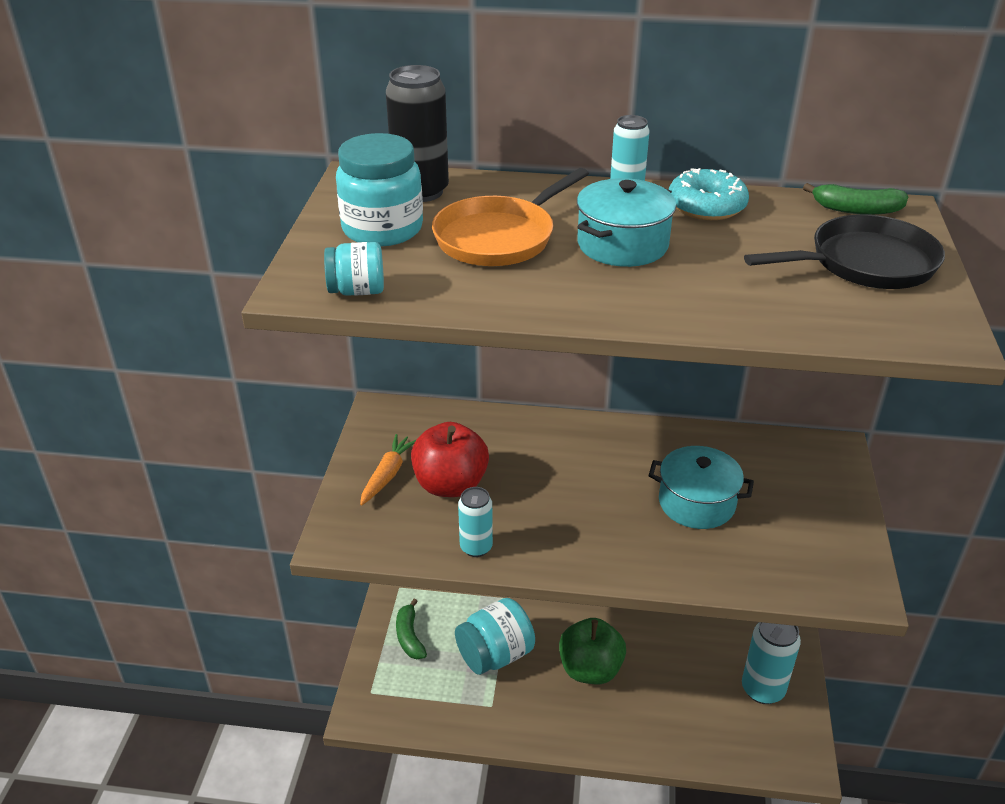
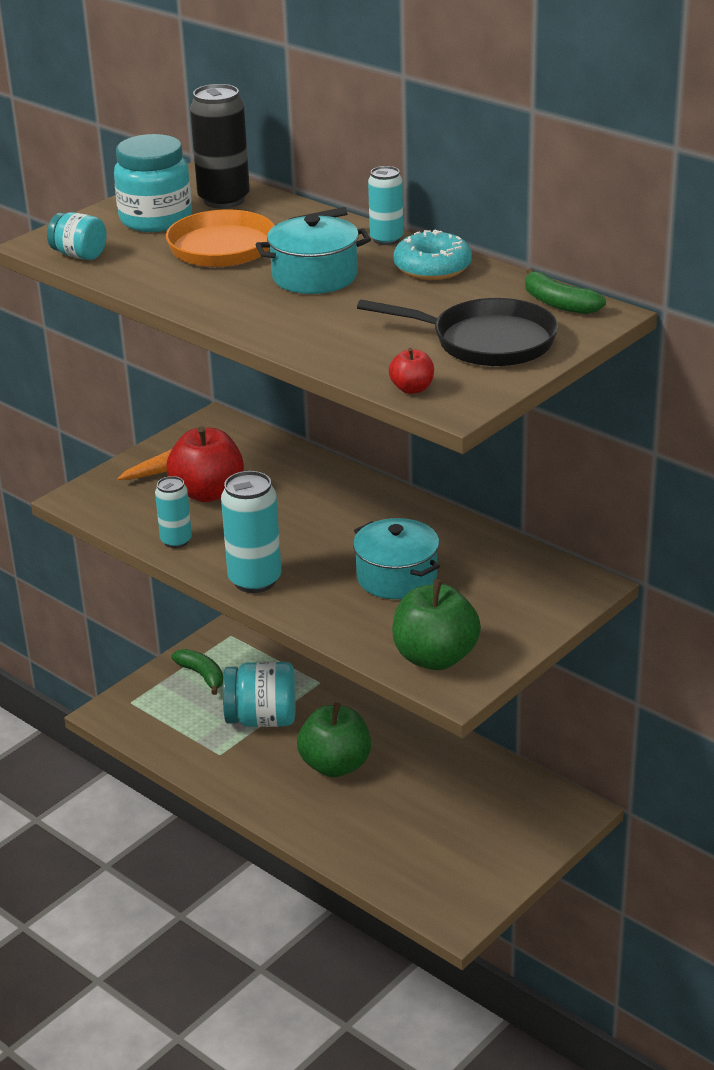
camera: 35 degrees right, 5 degrees down
(409, 636) = (202, 675): green banana -> green banana turned 120 degrees clockwise
(762, 689) = (483, 850): turquoise can -> turquoise can (255, 580)
(814, 568) = (435, 657): none -> green apple
(889, 333) = (412, 389): none -> red apple

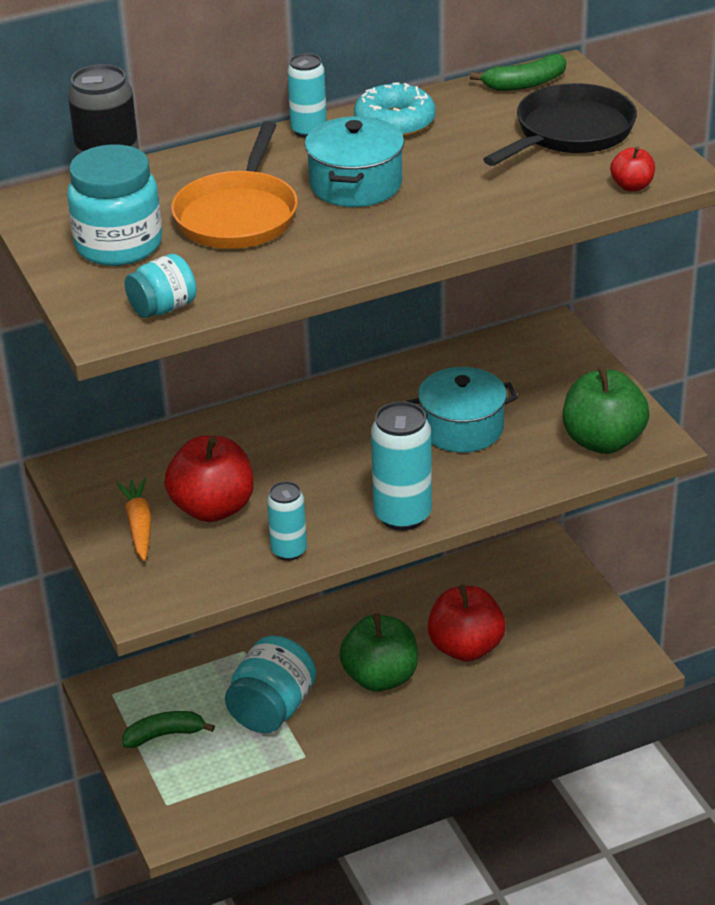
camera: 65 degrees left, 5 degrees up
(405, 803) = (466, 647): none -> red apple

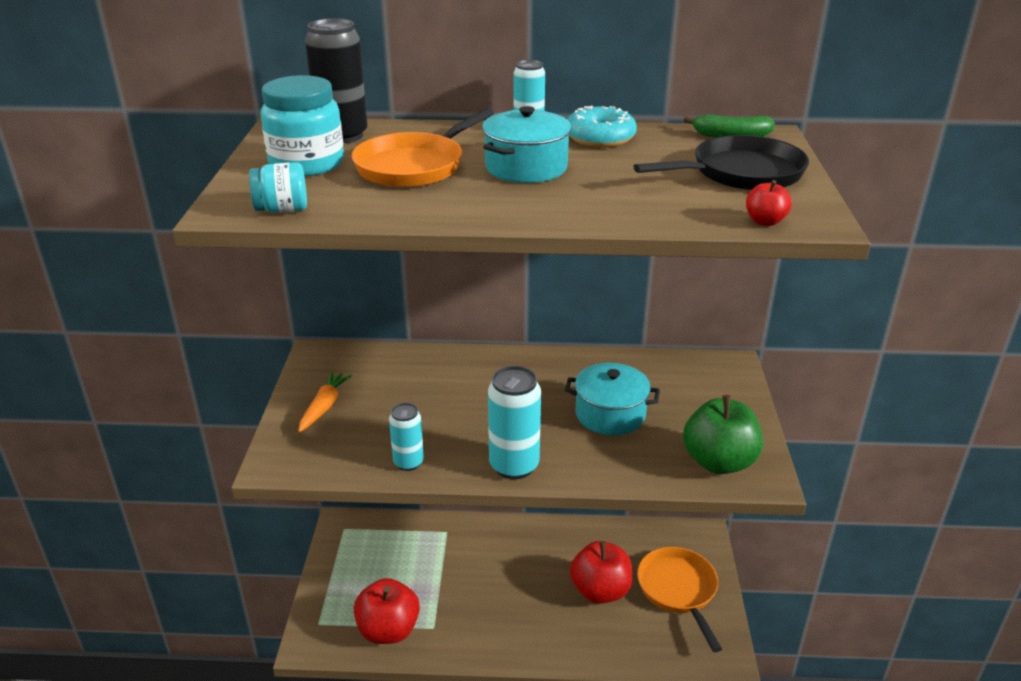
camera: 25 degrees right, 5 degrees down
(165, 735) = (354, 571): green banana -> none
(213, 508) = (383, 411): red apple -> red apple (388, 630)
(272, 709) = (436, 582): turquoise jar -> none
(380, 677) = (525, 589): green apple -> none
(550, 615) = (678, 590): none -> orange pan

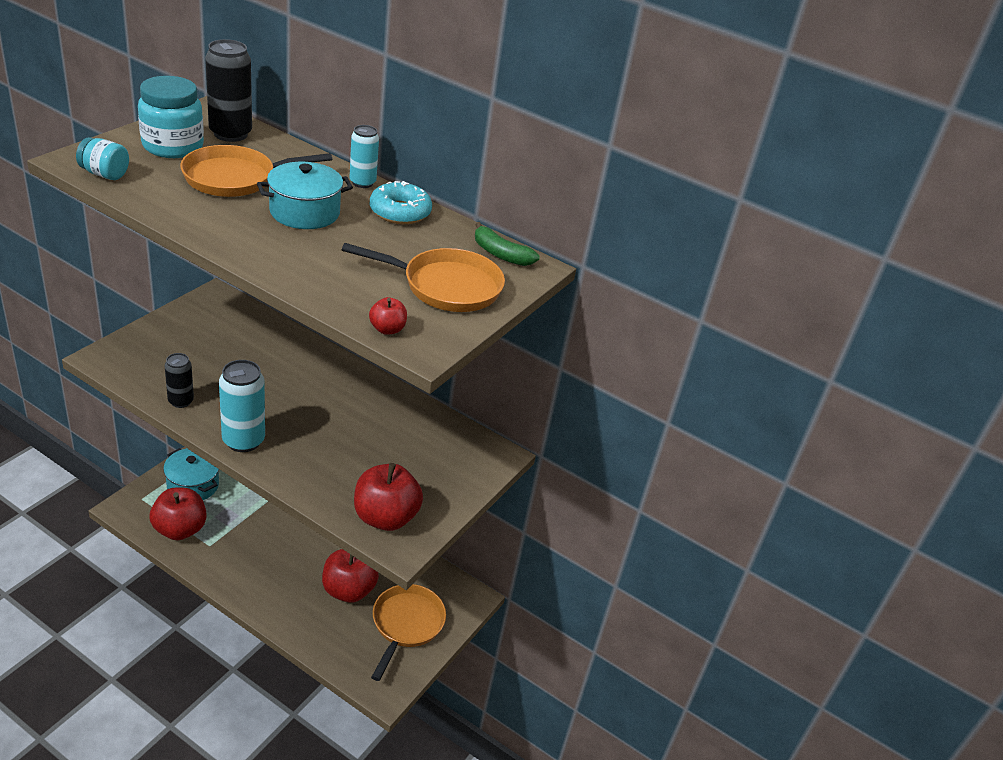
camera: 25 degrees right, 5 degrees up
(324, 406) = (176, 335): orange carrot -> none
(408, 462) = (181, 401): turquoise can -> black can
(610, 414) = (355, 442): turquoise pot -> turquoise pot (193, 485)
(719, 462) = (385, 517): green apple -> red apple
(740, 173) = (445, 286): black pan -> orange pan

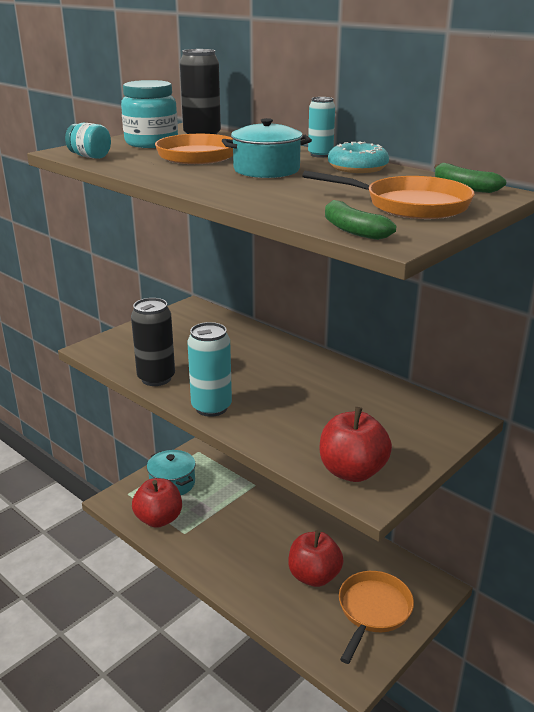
camera: 15 degrees right, 10 degrees down
(181, 401) = (156, 378): black can -> black can, size x1.63
(387, 329) = (352, 230): red apple -> green banana

